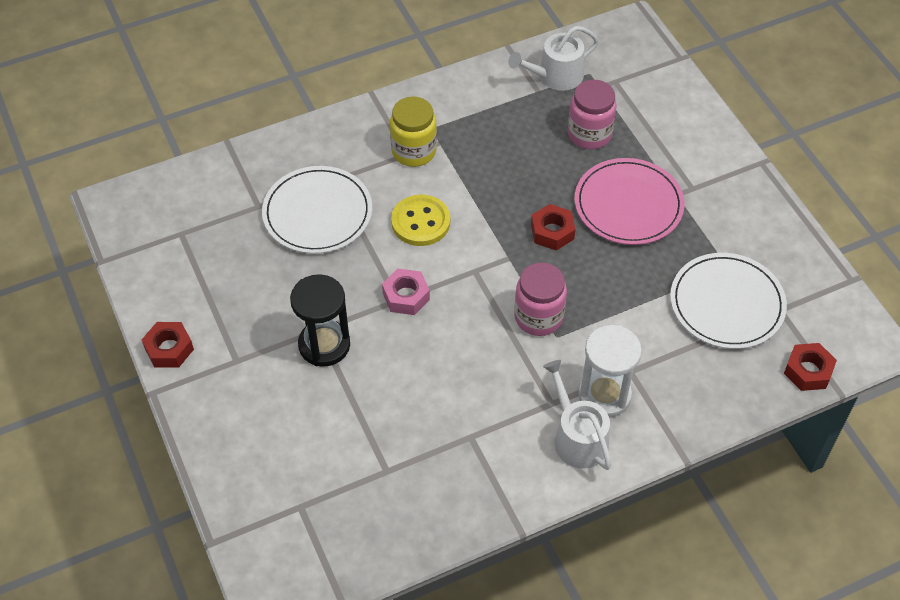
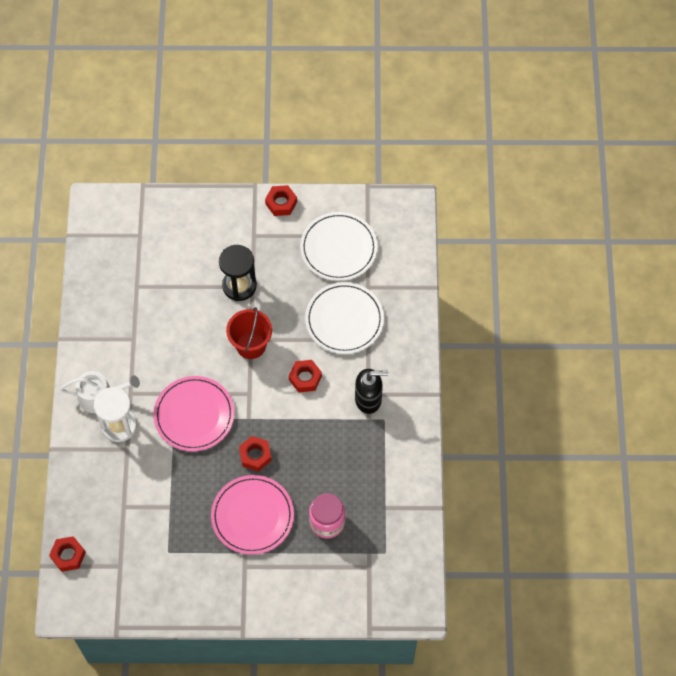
camera: 115 degrees right, 10 degrees up
(406, 296) = (251, 345): pink nut -> red bucket
(414, 151) = (368, 399): yellow jar -> black soap dispenser
(420, 222) = (305, 378): yellow button -> red nut
(538, 317) = (194, 415): pink jar -> pink plate
(555, 76) = (394, 527): white watering can -> none
(727, 303) = (142, 535): white plate -> white plate (338, 248)

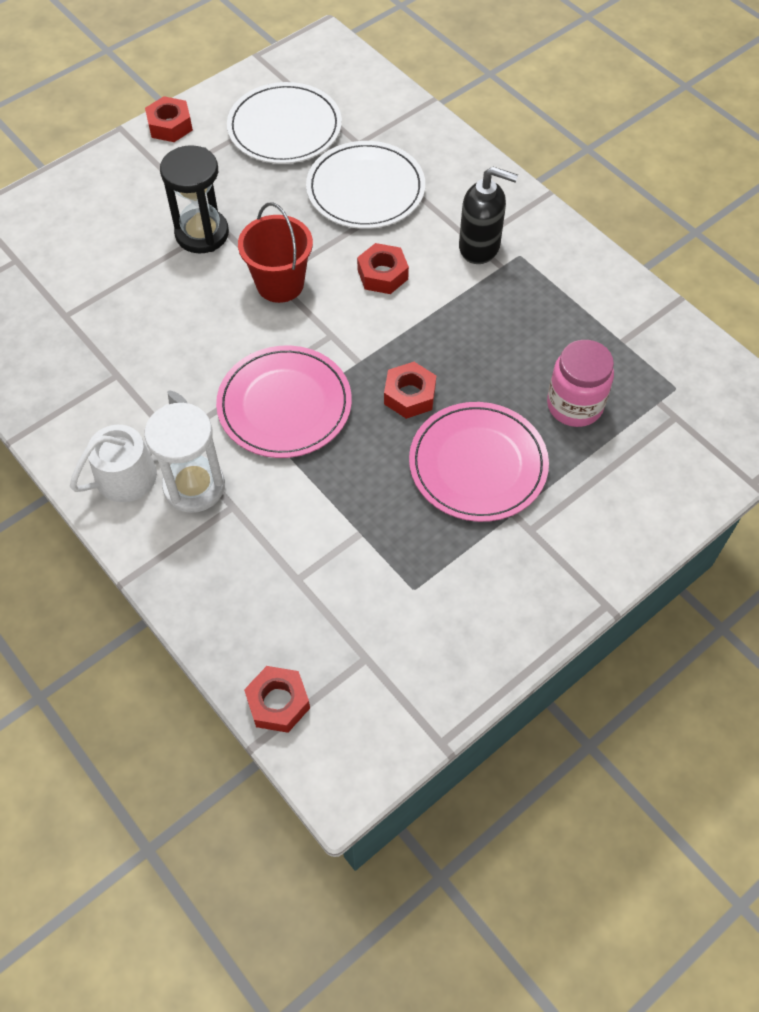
camera: 40 degrees left, 5 degrees down
(368, 399) = (480, 247): black soap dispenser -> black soap dispenser turned 60 degrees clockwise

